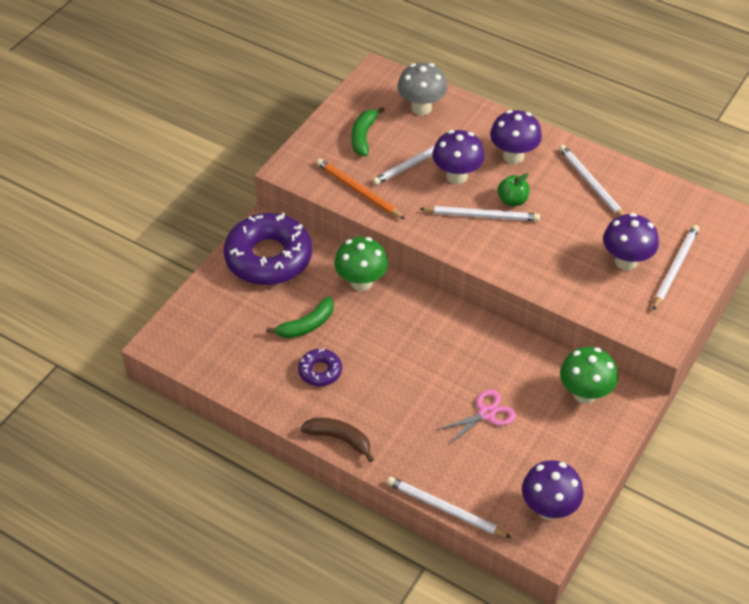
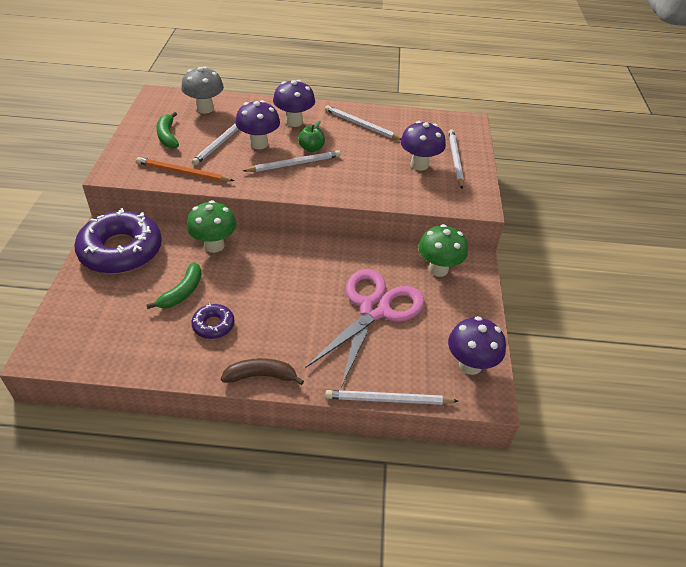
camera: 30 degrees left, 5 degrees down
(486, 414) = (374, 309): pink scissors -> pink scissors, size x2.03

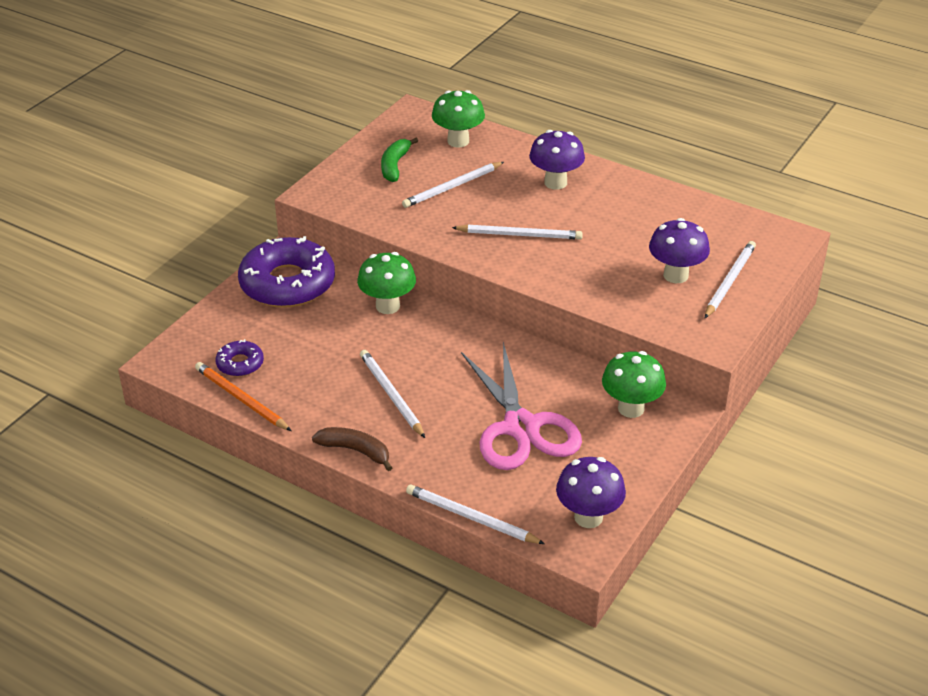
camera: 30 degrees right, 5 degrees down
(182, 292) = (325, 345): green banana -> none
(183, 172) = (387, 213): orange pencil -> orange pencil (241, 399)
(205, 109) = (458, 141): grey mushroom -> green mushroom
(213, 325) = (337, 387): purple donut -> purple donut (240, 364)
(259, 144) = (493, 200): purple mushroom -> none
(311, 148) = (553, 221): green apple -> none
(361, 125) = (639, 207): white pencil -> white pencil (391, 395)
(374, 309) = (521, 427): pink scissors -> pink scissors turned 105 degrees clockwise

